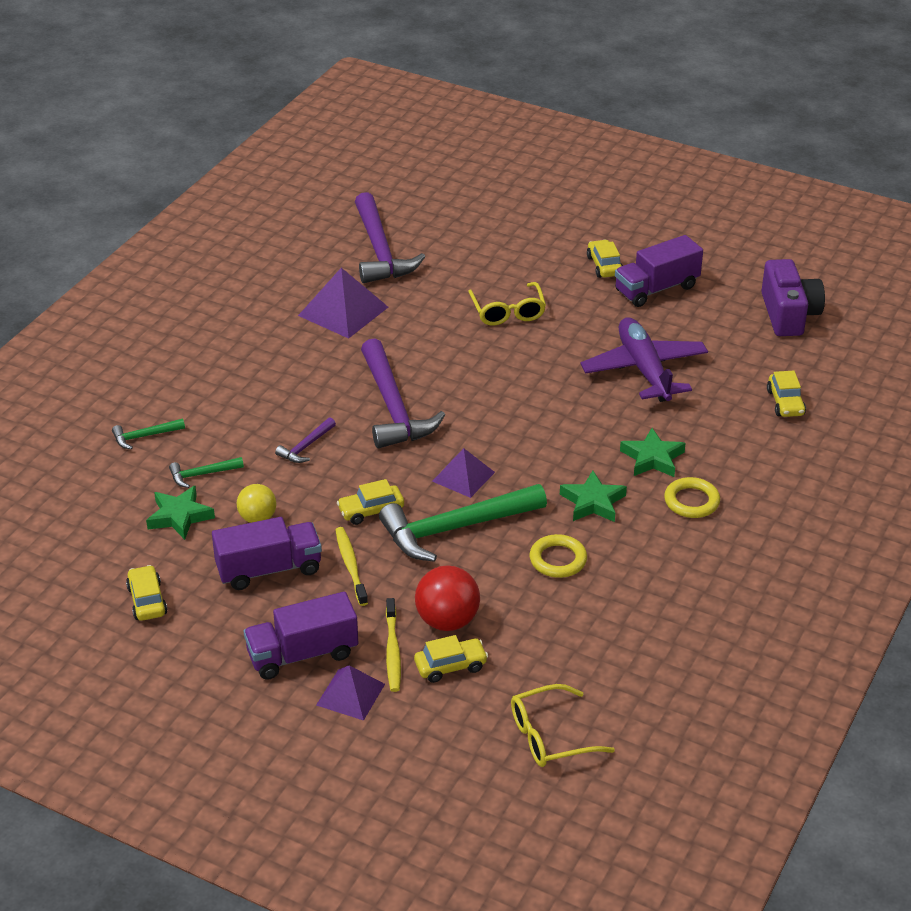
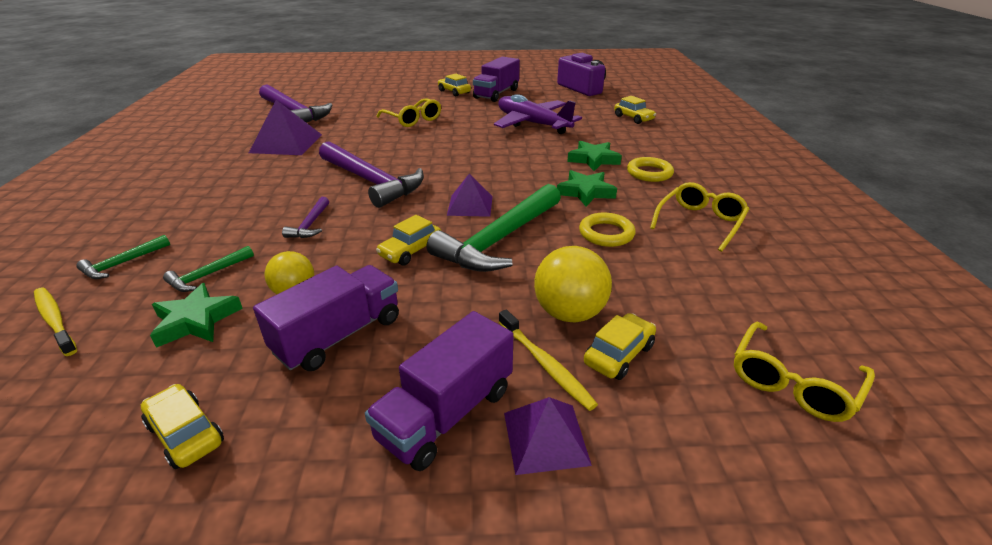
camera: 30 degrees left, 5 degrees down
(351, 565) = (428, 300): yellow toothbrush -> yellow toothbrush (55, 320)
(447, 620) = (569, 313): red ball -> yellow ball
(663, 583) = (700, 222): none -> yellow glasses

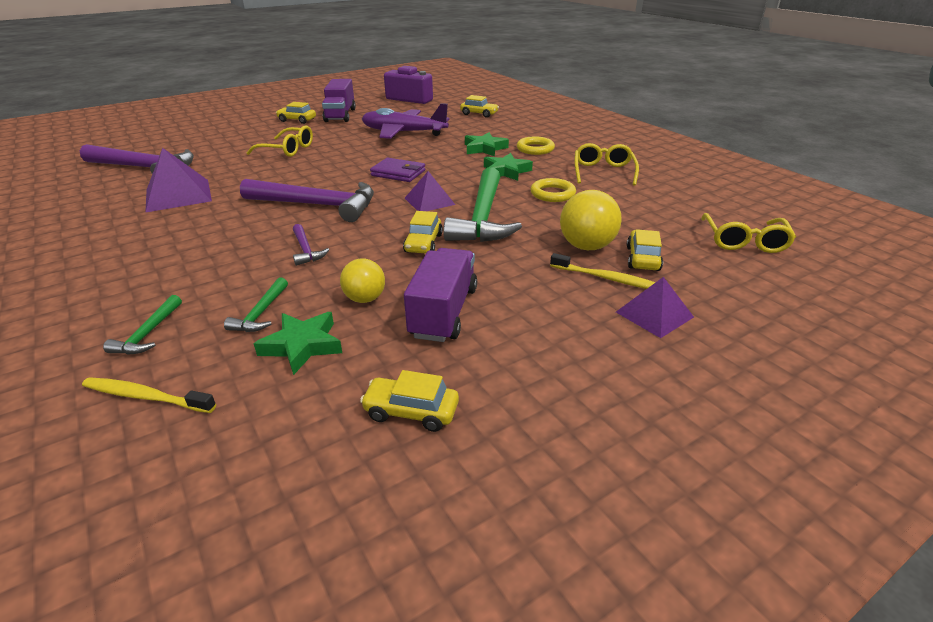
camera: 30 degrees left, 0 degrees up
(446, 413) = (581, 326): purple truck -> none
(477, 166) = (398, 173): none -> purple wallet

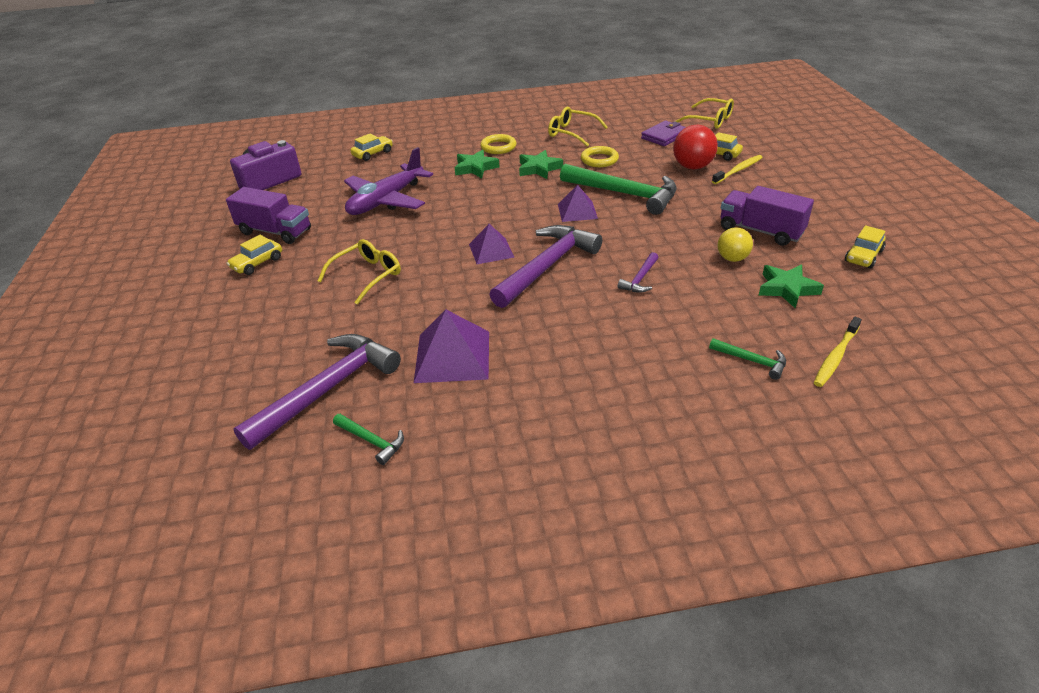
camera: 65 degrees left, 5 degrees up
(261, 313) = (738, 305): green hammer -> green hammer (371, 441)
(306, 250) = (640, 279): purple hammer -> purple hammer turned 120 degrees clockwise
(398, 173) = (500, 217): purple wallet -> purple wallet (664, 136)
(423, 243) = (656, 224): yellow car -> none
(586, 246) = (692, 167): yellow ball -> red ball
(654, 314) = (783, 167): purple pyramid -> purple pyramid (491, 250)

